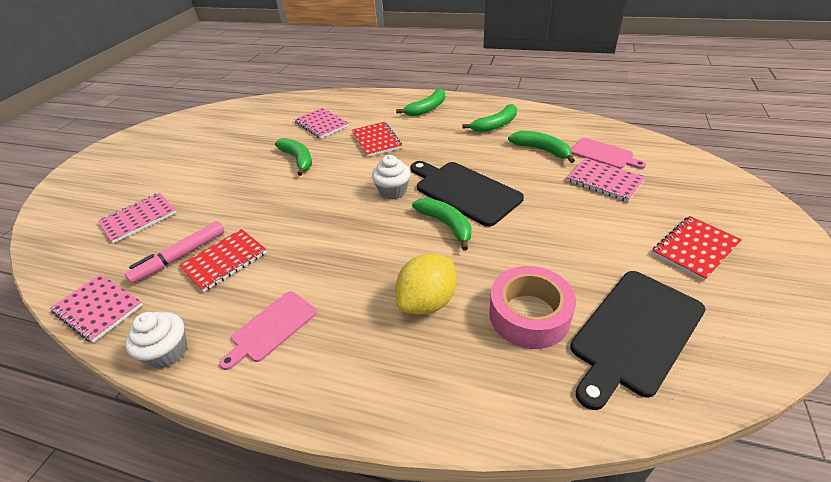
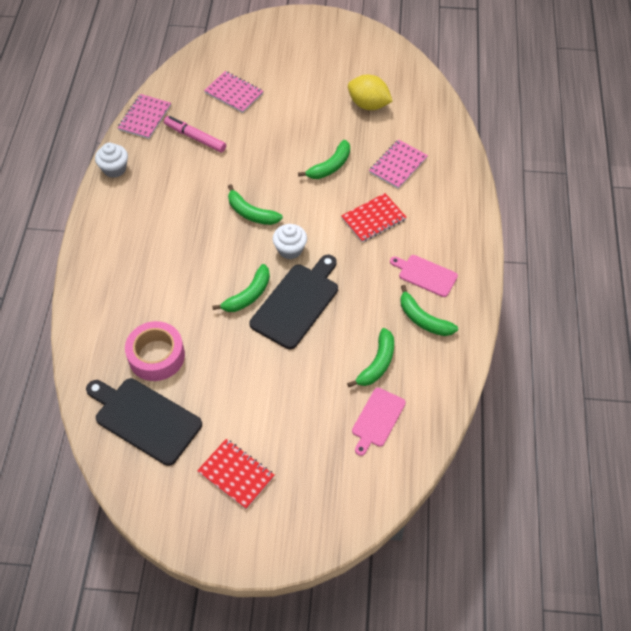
camera: 75 degrees right, 15 degrees up
(225, 261) = (193, 165): red notebook -> none
(272, 328) = (135, 214): pink cutting board -> pink cutting board (425, 275)
(427, 109) = (449, 251): green banana -> green banana (251, 213)
(427, 301) = (164, 295): yellow lemon -> yellow lemon (368, 105)
(604, 181) = (328, 416): pink notebook -> none

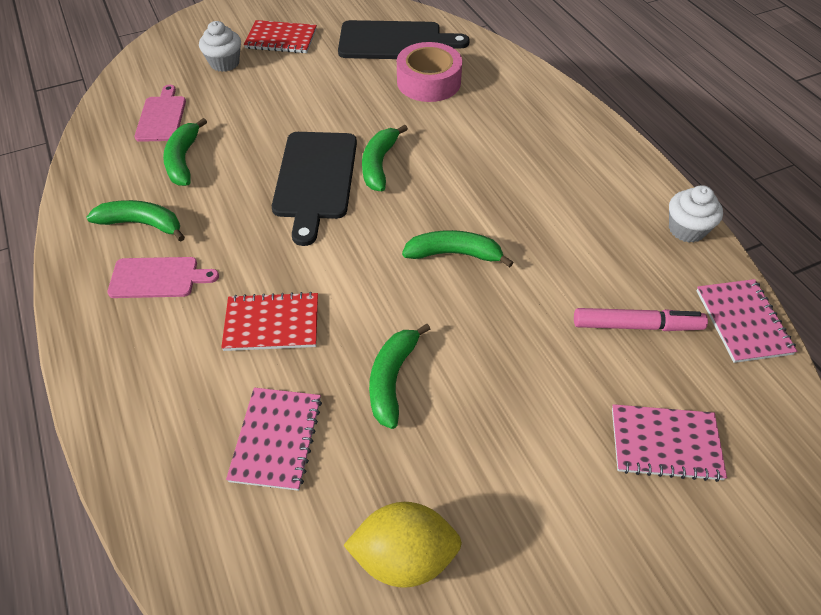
camera: 150 degrees right, 5 degrees down
(290, 249) = (366, 232): white cupcake -> white cupcake (224, 63)
(373, 219) = (272, 323): red notebook -> red notebook turned 60 degrees clockwise

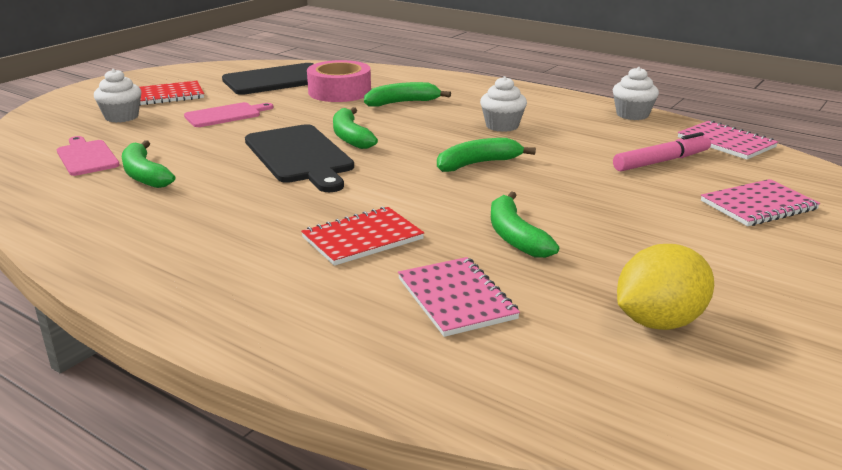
camera: 30 degrees left, 25 degrees down
(142, 224) = (143, 219): green banana -> green banana (402, 103)
(158, 278) = (204, 245): pink cutting board -> pink cutting board (225, 115)
(531, 198) = (502, 126): none -> white cupcake

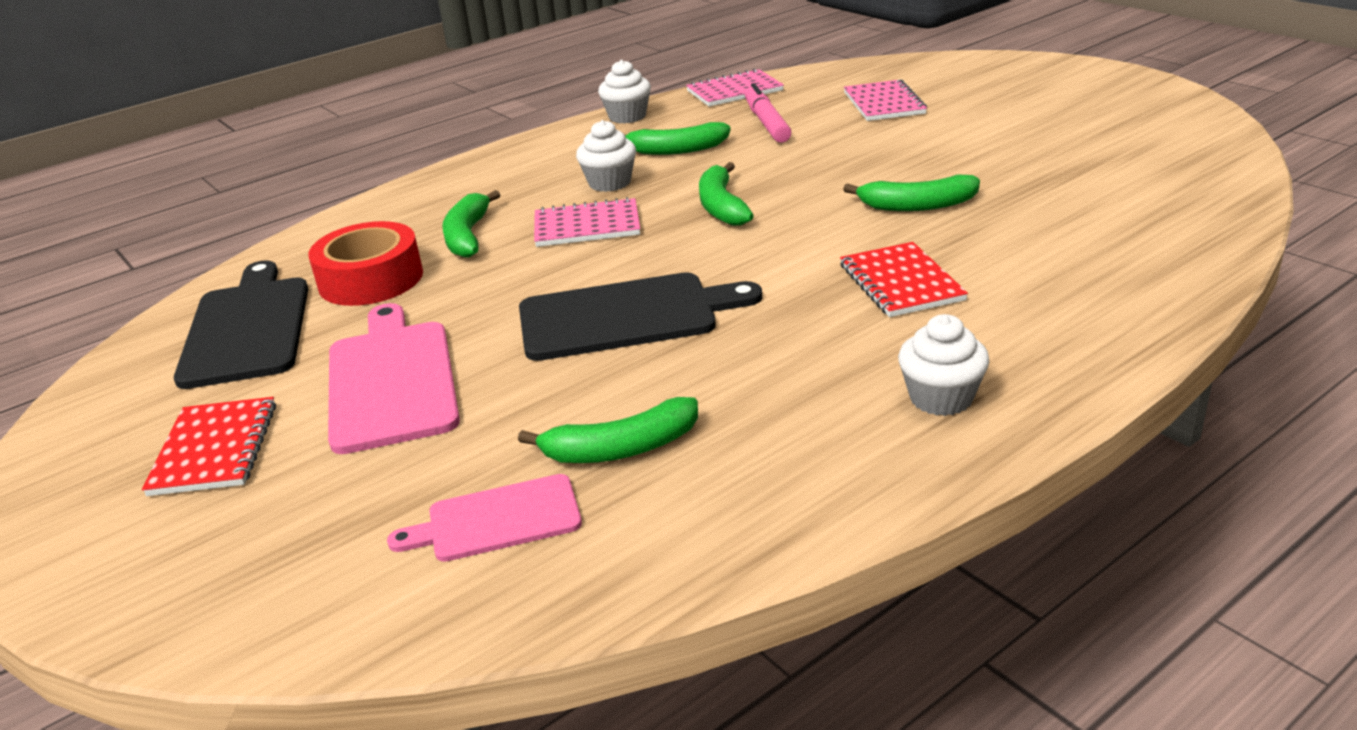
camera: 70 degrees left, 5 degrees up
(122, 117) = (299, 497): white cupcake -> white cupcake (941, 398)
(225, 115) = (391, 380): pink cutting board -> pink cutting board, size x1.66
(339, 92) = (371, 279): pink tape -> red tape
(350, 137) = (577, 278): green banana -> green banana (676, 150)
(456, 298) = (1042, 243): pink notebook -> pink notebook (587, 226)
(659, 322) = (1085, 169): yellow lemon -> none

